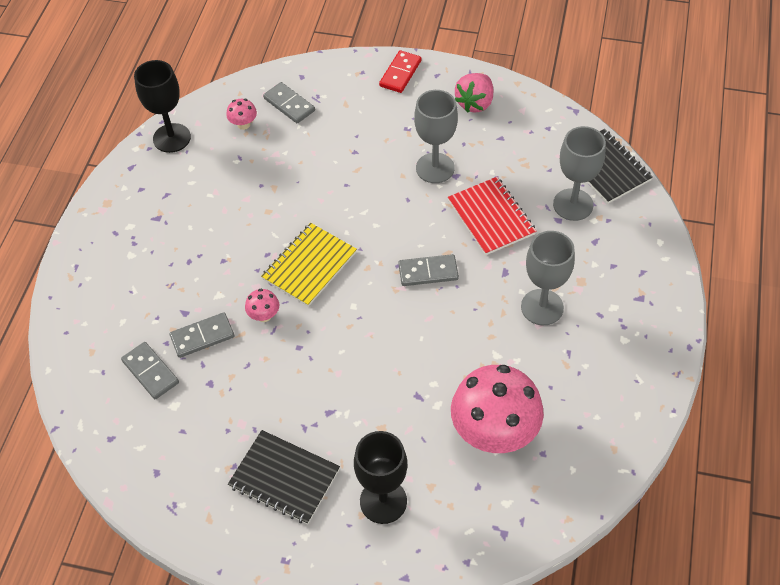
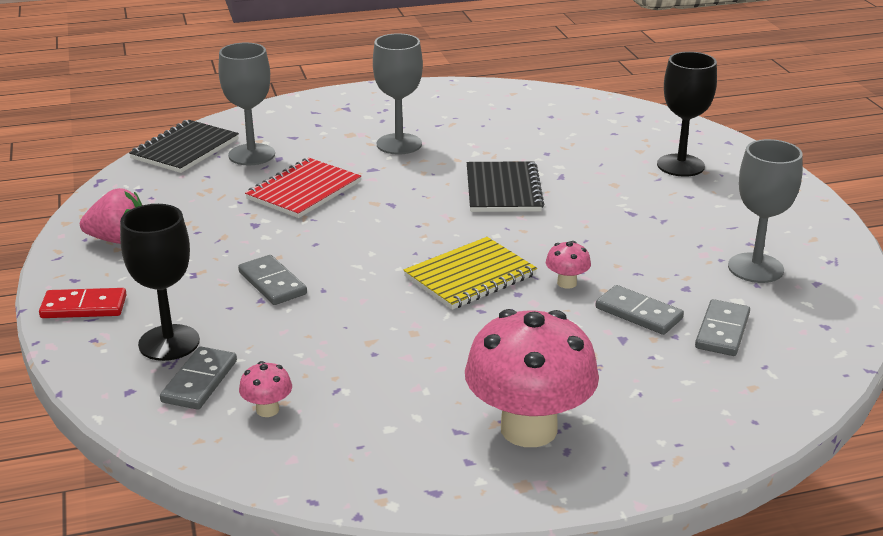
camera: 120 degrees left, 25 degrees down
(172, 138) = (343, 473): black goblet -> black goblet (169, 343)
(284, 478) = (724, 214): black notebook -> black notebook (503, 190)
(309, 266) = (470, 276): yellow notebook -> yellow notebook turned 45 degrees counterclockwise
(428, 272) = (410, 206): grey domino -> grey domino (272, 283)
(435, 168) = (251, 239): grey goblet -> grey goblet (755, 268)
(494, 432) = (556, 137): pink mushroom -> pink mushroom (528, 429)

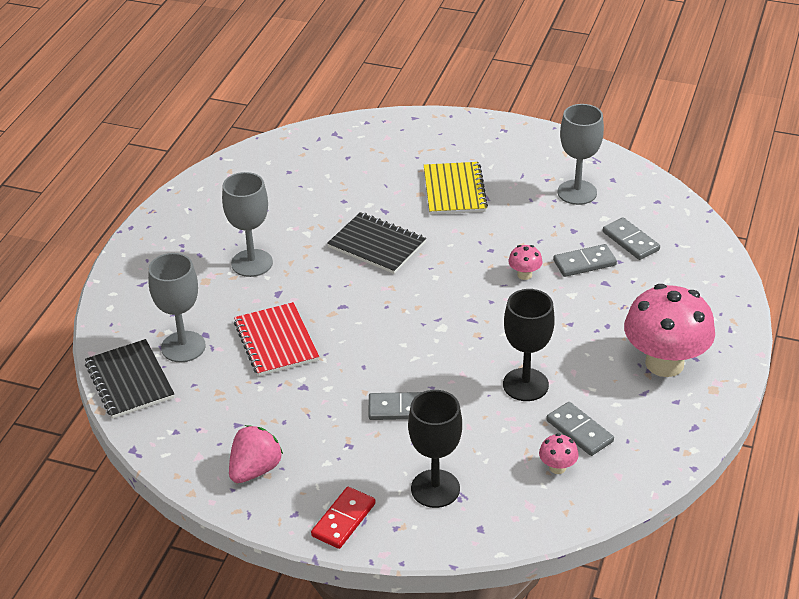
camera: 55 degrees left, 10 degrees up
(200, 381) = (498, 489): grey domino -> grey domino (579, 431)
(470, 276) = (478, 312): yellow notebook -> yellow notebook (454, 190)
(680, 165) = (424, 153): black goblet -> black goblet (525, 385)

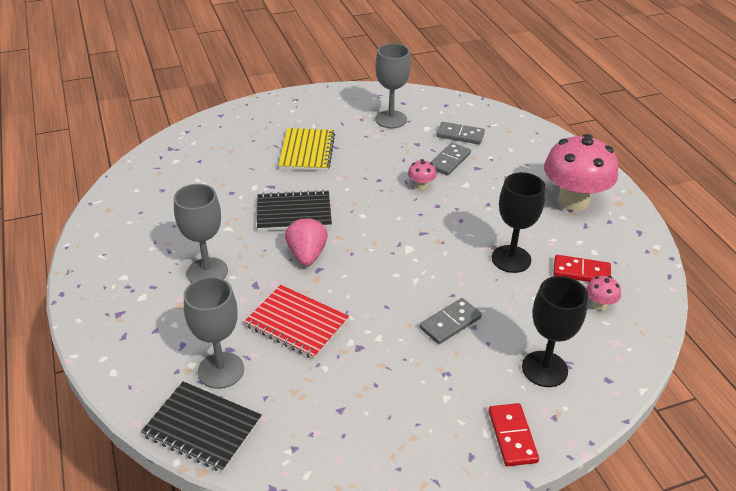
camera: 40 degrees left, 0 degrees up
(255, 470) = (398, 439): pink strawberry -> pink strawberry (307, 255)
(454, 190) = (307, 151): yellow notebook -> yellow notebook turned 45 degrees clockwise
(579, 431) = (581, 272): grey domino -> red domino

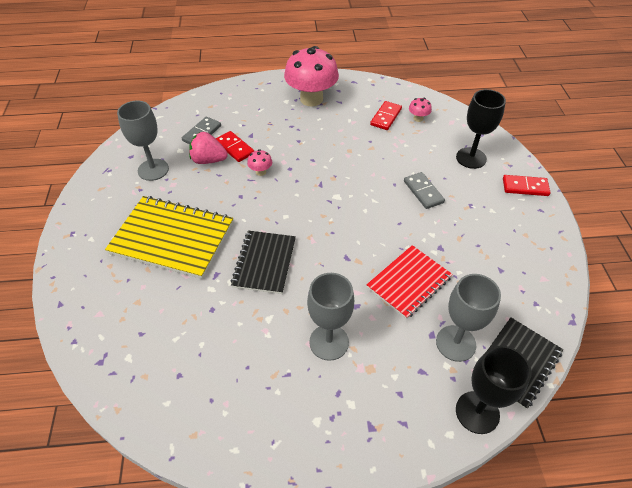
camera: 75 degrees left, 10 degrees up
(307, 151) = (172, 238): yellow notebook -> yellow notebook, size x1.54
(307, 255) = (326, 262): pink strawberry -> pink strawberry (208, 160)
(449, 161) = (235, 148): grey domino -> red domino
(511, 259) = (364, 145): black goblet -> black goblet (477, 412)

